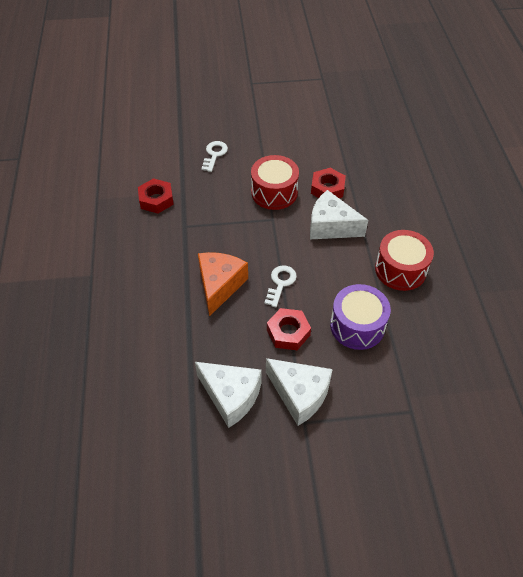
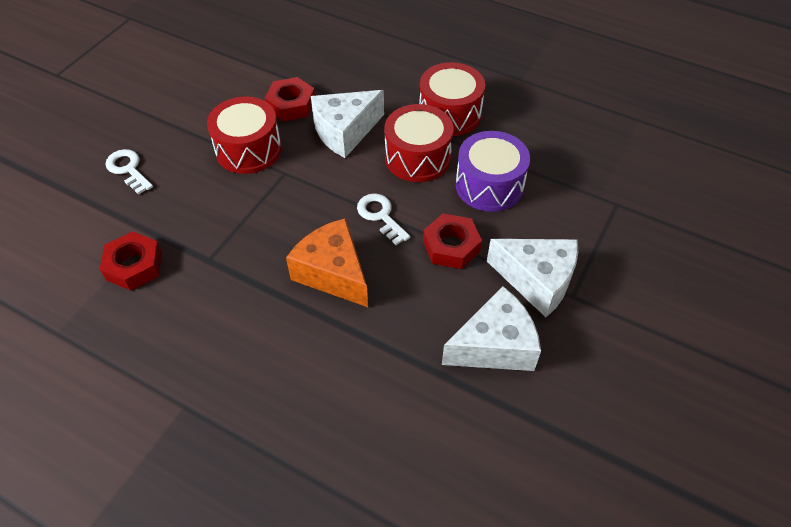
camera: 55 degrees left, 0 degrees up
(299, 394) = (537, 281): white cheese -> white cheese turned 45 degrees clockwise
(345, 274) = (417, 157): none -> red drum

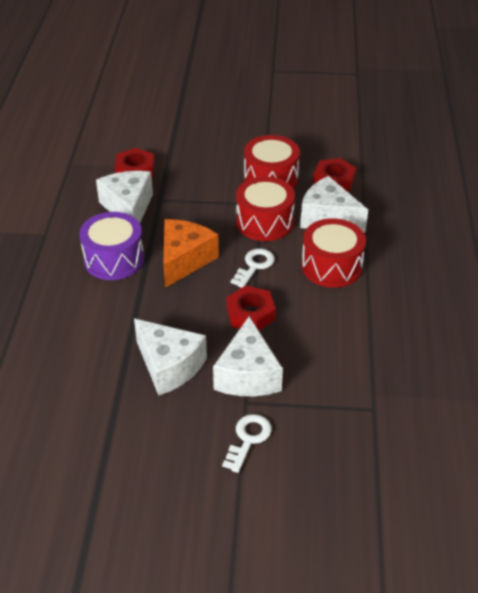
camera: 65 degrees right, 10 degrees down
(128, 169) = (212, 135): white key -> white key (248, 439)
(201, 296) = (128, 208): none -> white cheese
(450, 114) = (399, 269): red drum -> red drum (264, 222)
(489, 185) = (332, 318): purple drum -> purple drum (114, 259)

